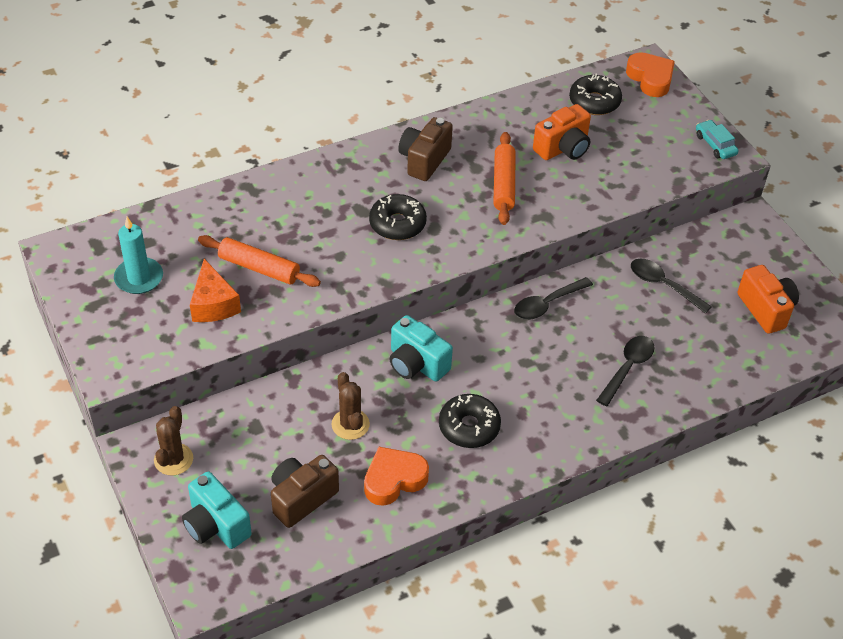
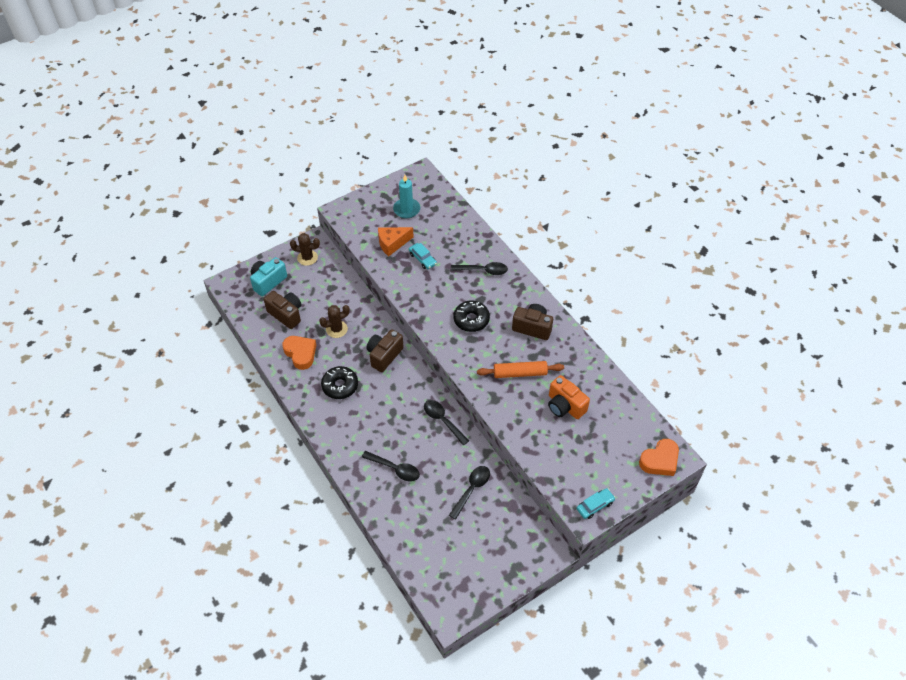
camera: 85 degrees right, 5 degrees up
(259, 268) = (422, 259): orange rolling pin -> turquoise car
(302, 199) = (483, 270): none -> black spoon
(416, 364) = (384, 355): turquoise camera -> brown camera
(594, 102) = (621, 423): black donut -> none
(766, 309) = (460, 556): orange camera -> none

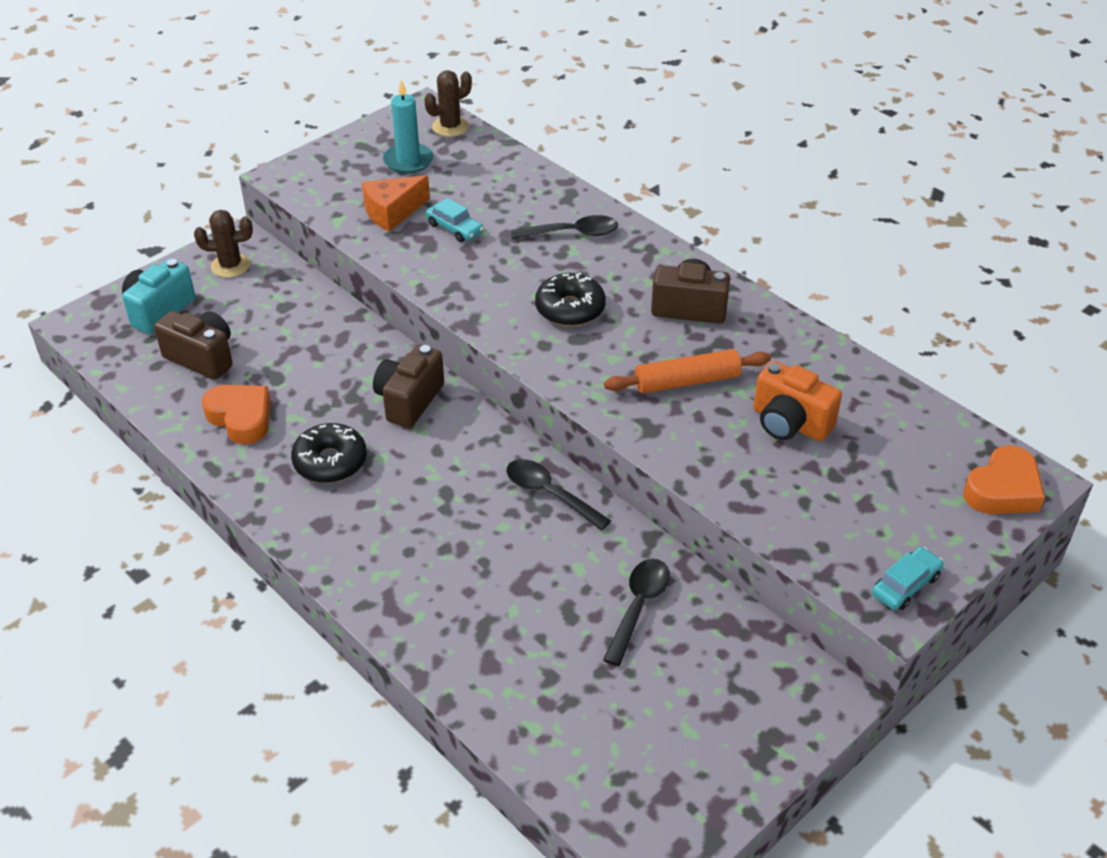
camera: 10 degrees left, 10 degrees down
(336, 329) = (307, 370): brown cactus -> brown cactus (450, 127)
(395, 469) = (472, 592): black spoon -> none

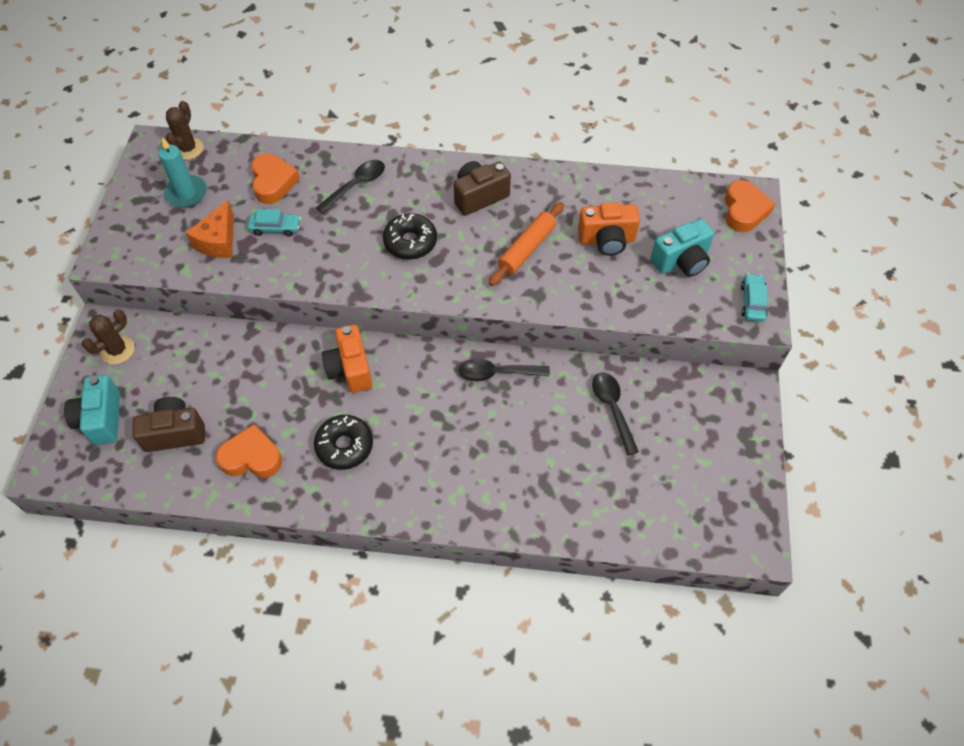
camera: 40 degrees left, 15 degrees up
(409, 401) = (350, 369): brown camera -> orange camera
(495, 191) = (273, 182): none -> orange heart
(859, 493) = (681, 261): none -> turquoise camera

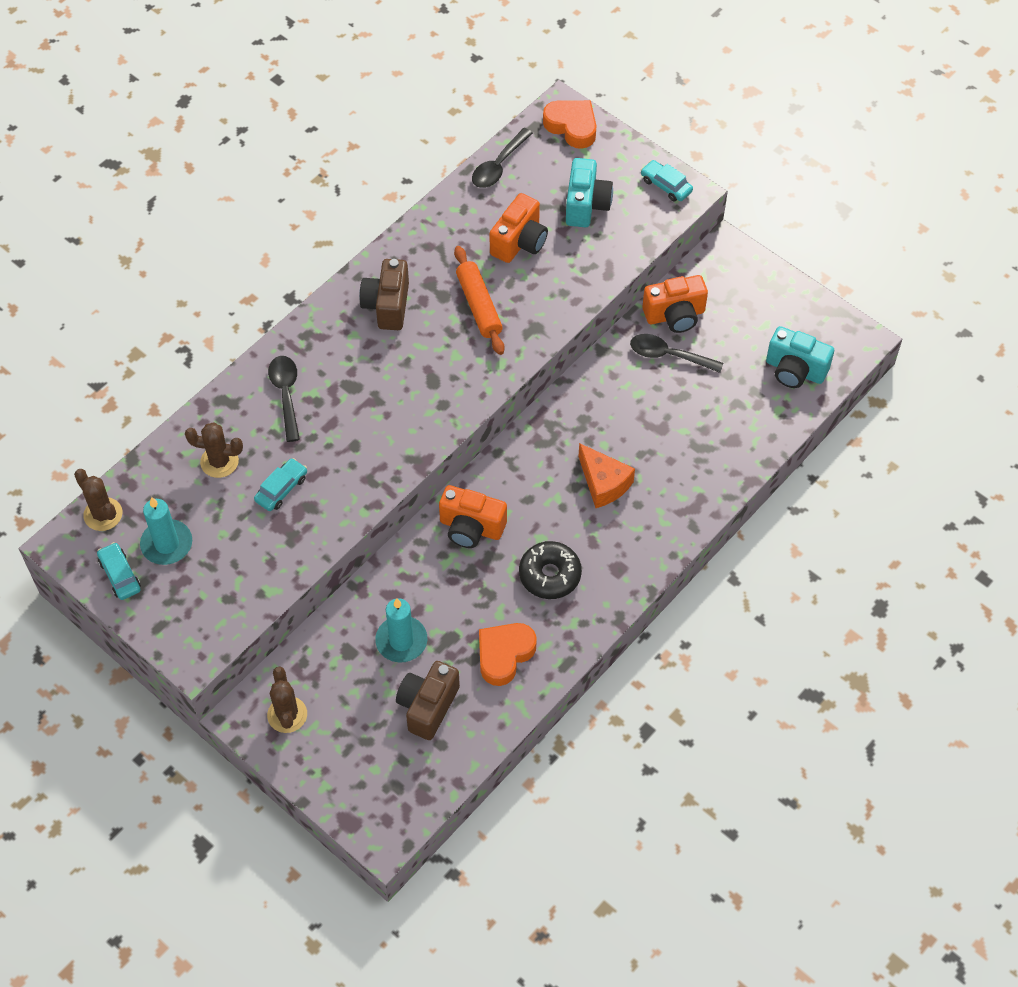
camera: 55 degrees left, 0 degrees up
(101, 419) = (361, 764): turquoise camera -> turquoise camera (795, 370)
(145, 184) = (120, 575): none -> turquoise car
(218, 241) = (256, 545): orange cheese -> orange cheese (603, 483)
(222, 383) = (401, 641): none -> turquoise candle
(273, 182) = (219, 462): orange heart -> brown cactus
(410, 242) = (394, 389): black donut -> none
(497, 373) = (567, 417): black spoon -> black spoon (498, 166)
(654, 391) = (675, 315): none -> orange camera

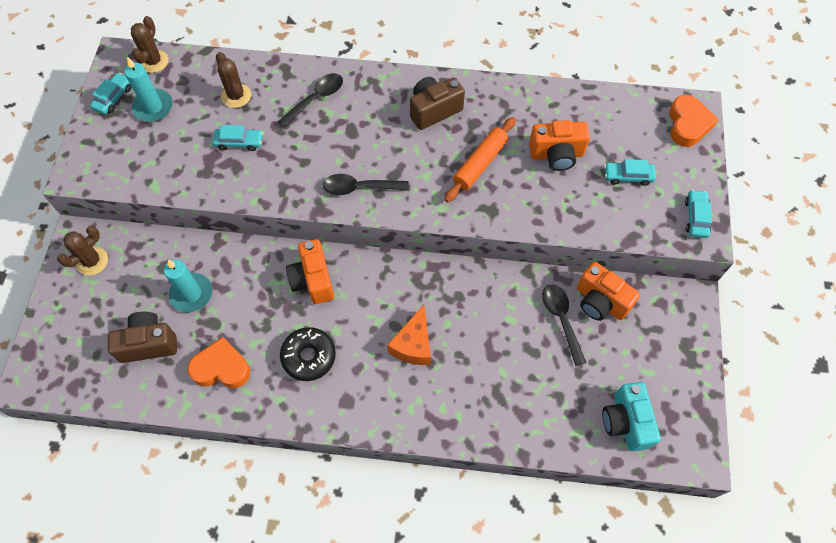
camera: 55 degrees right, 5 degrees up
(498, 166) = (609, 102): black spoon -> black spoon (359, 187)
(586, 205) = (628, 176): turquoise camera -> turquoise car

